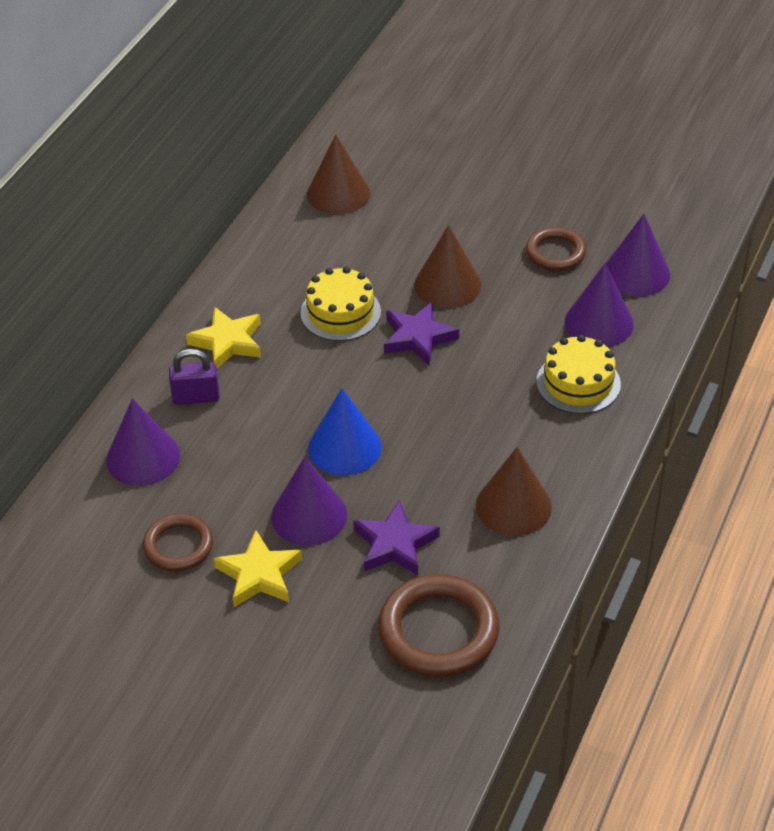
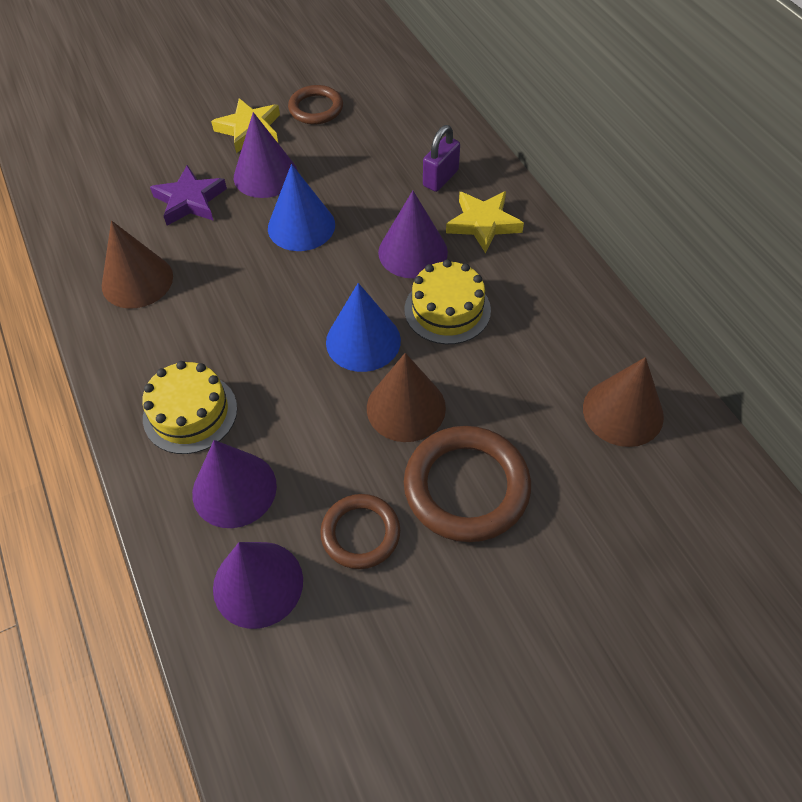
camera: 130 degrees right, 10 degrees up
(143, 457) = (411, 127): purple cone -> purple cone (413, 252)
(418, 337) = (363, 341): purple star -> blue cone
(438, 631) = (104, 180): brown ring -> brown ring (466, 487)

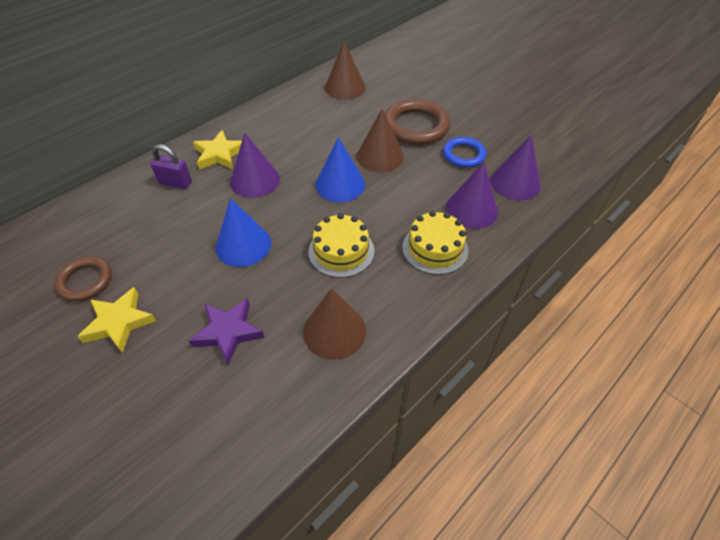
camera: 110 degrees left, 5 degrees down
(265, 175) = (185, 288): purple cone -> none
(360, 533) = (464, 155): brown ring -> blue ring
(447, 309) = (300, 155): yellow cake -> yellow cake (341, 251)

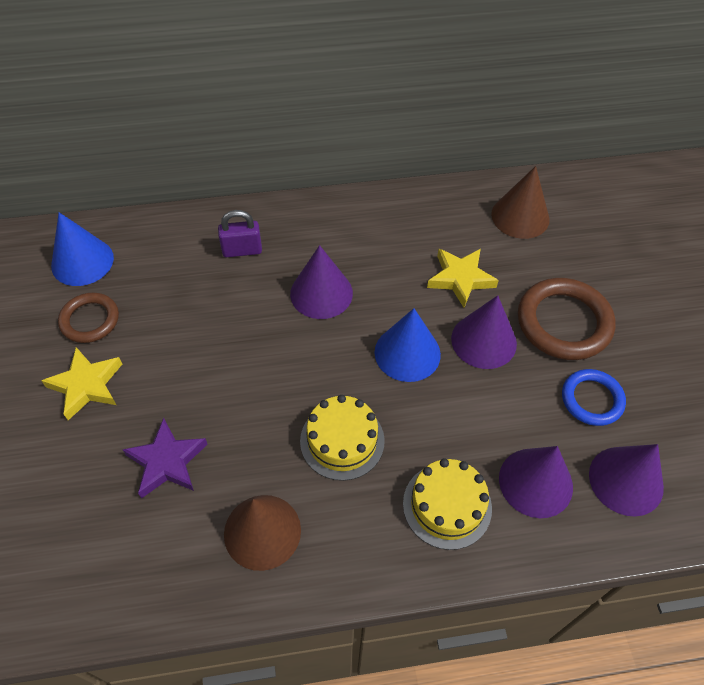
camera: 35 degrees right, 5 degrees up
(175, 183) = (242, 250): purple padlock -> purple padlock turned 60 degrees counterclockwise
(219, 154) = (310, 238): yellow star -> yellow star (460, 279)
(243, 245) = (251, 369): blue cone -> blue cone (82, 261)
(380, 156) = (484, 341): brown cone -> purple cone

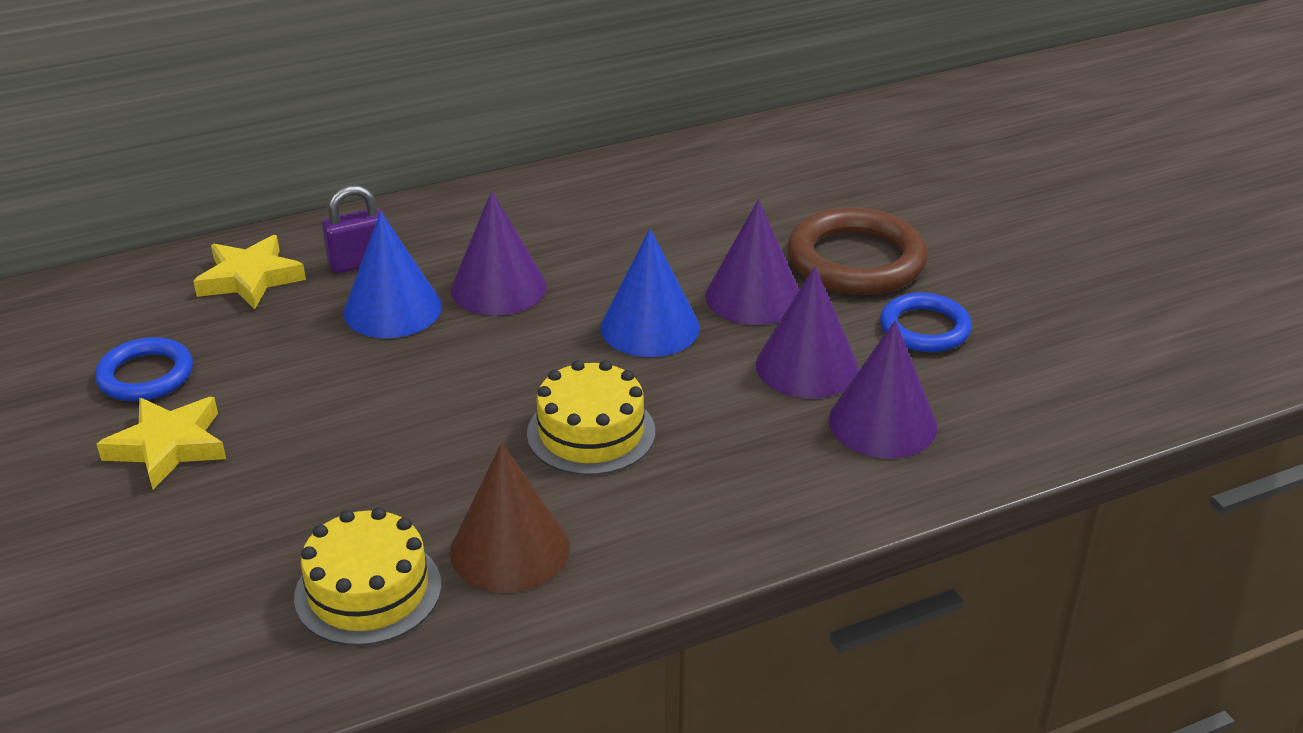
camera: 15 degrees left, 20 degrees down
(82, 261) = (108, 314): blue cone -> blue cone (392, 309)
(90, 320) = (146, 375): brown ring -> blue ring
(167, 461) = (331, 504): purple star -> none
(447, 505) = (769, 469): yellow cake -> yellow cake (368, 591)
(460, 279) = (695, 241): yellow star -> yellow star (250, 279)
(520, 216) = (753, 167): brown cone -> none
(626, 480) = (1002, 398): purple cone -> purple cone (807, 366)

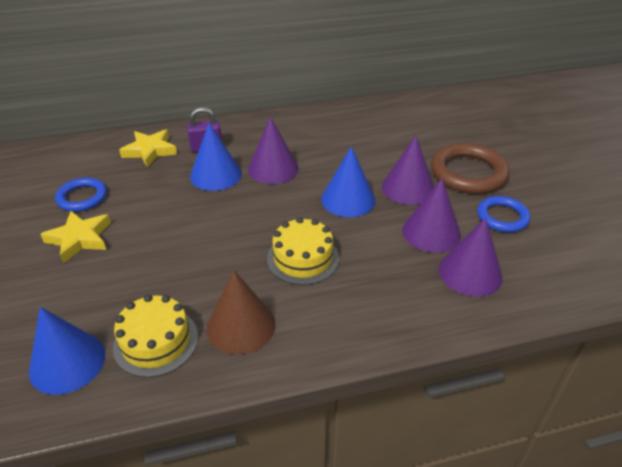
camera: 10 degrees right, 5 degrees up
(221, 641) = (67, 362): none -> blue cone

